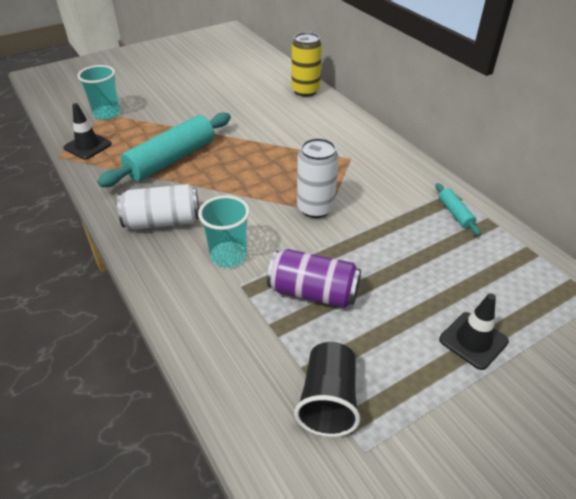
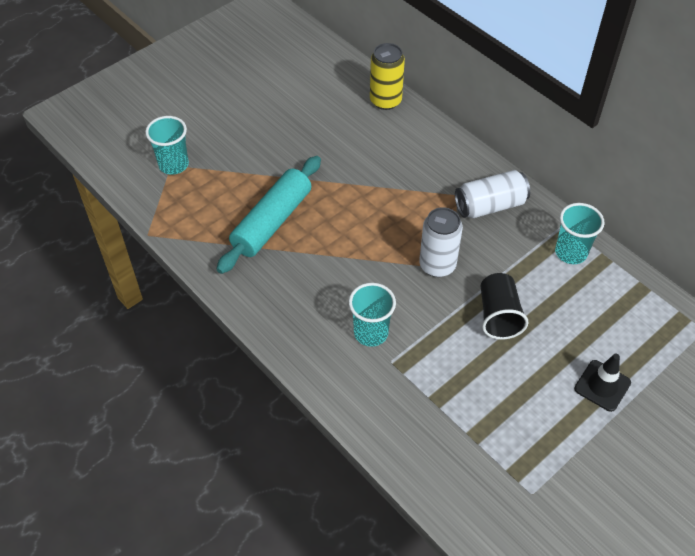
camera: 10 degrees left, 10 degrees up
(88, 146) = (174, 215): black traffic cone -> none
(162, 221) = (293, 302): white can -> white can (490, 206)
(313, 292) = (458, 360): purple can -> none
(328, 401) = (495, 458): black cup -> black cup (498, 316)
(455, 214) = (571, 252): turquoise rolling pin -> turquoise cup

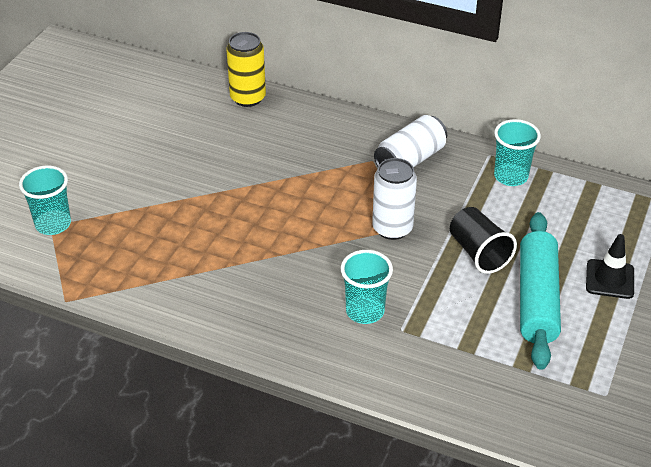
camera: 25 degrees left, 10 degrees down
(272, 222) = (198, 244): turquoise rolling pin -> turquoise rolling pin (537, 299)

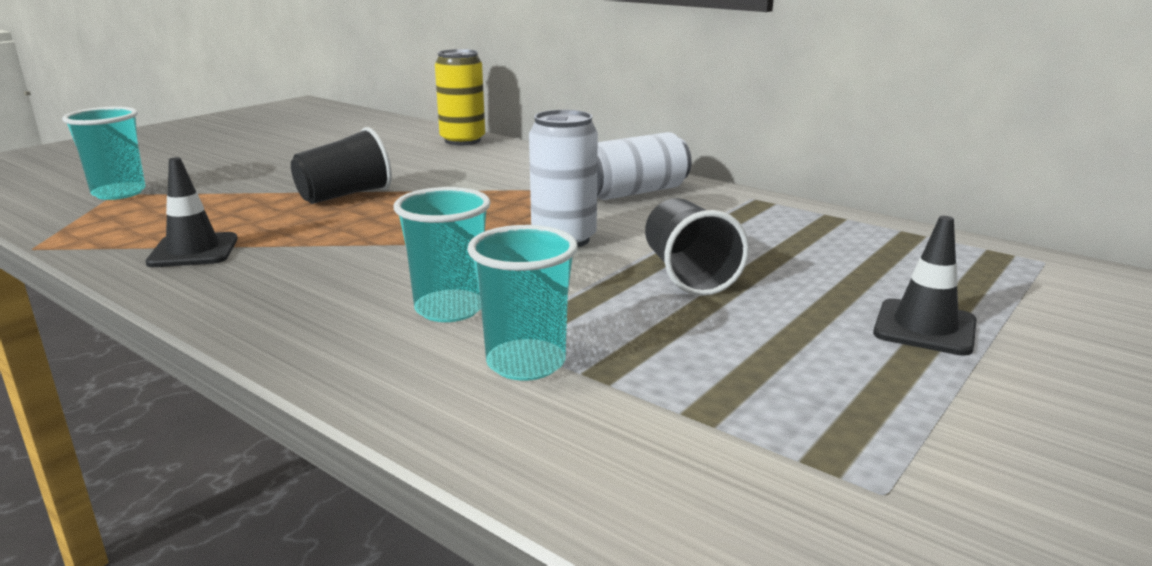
camera: 15 degrees right, 20 degrees down
(173, 284) = (193, 251): none -> black traffic cone
(218, 199) = (345, 195): none -> black cup
(511, 176) = (777, 216): turquoise cup -> turquoise cup (526, 363)
(537, 299) = (771, 333): turquoise rolling pin -> none

